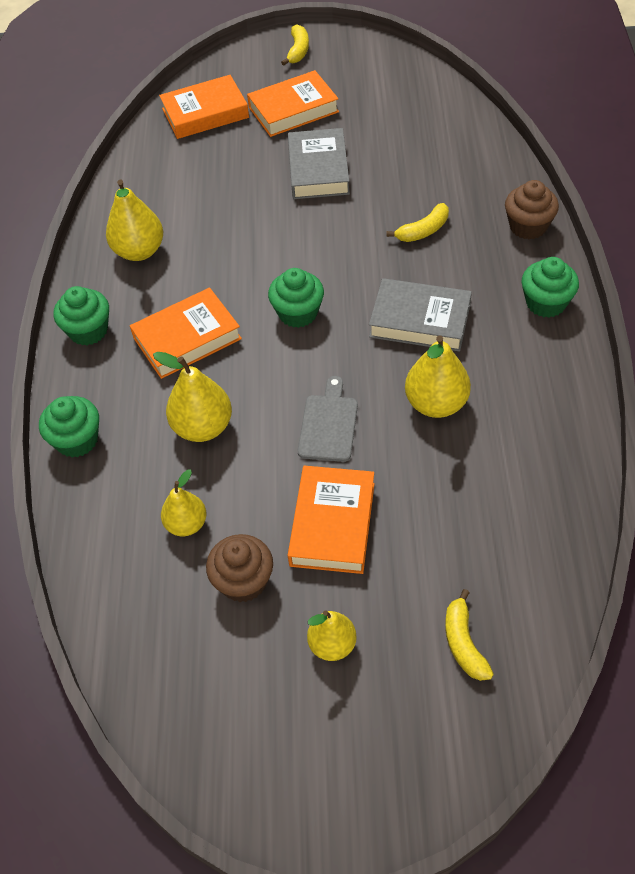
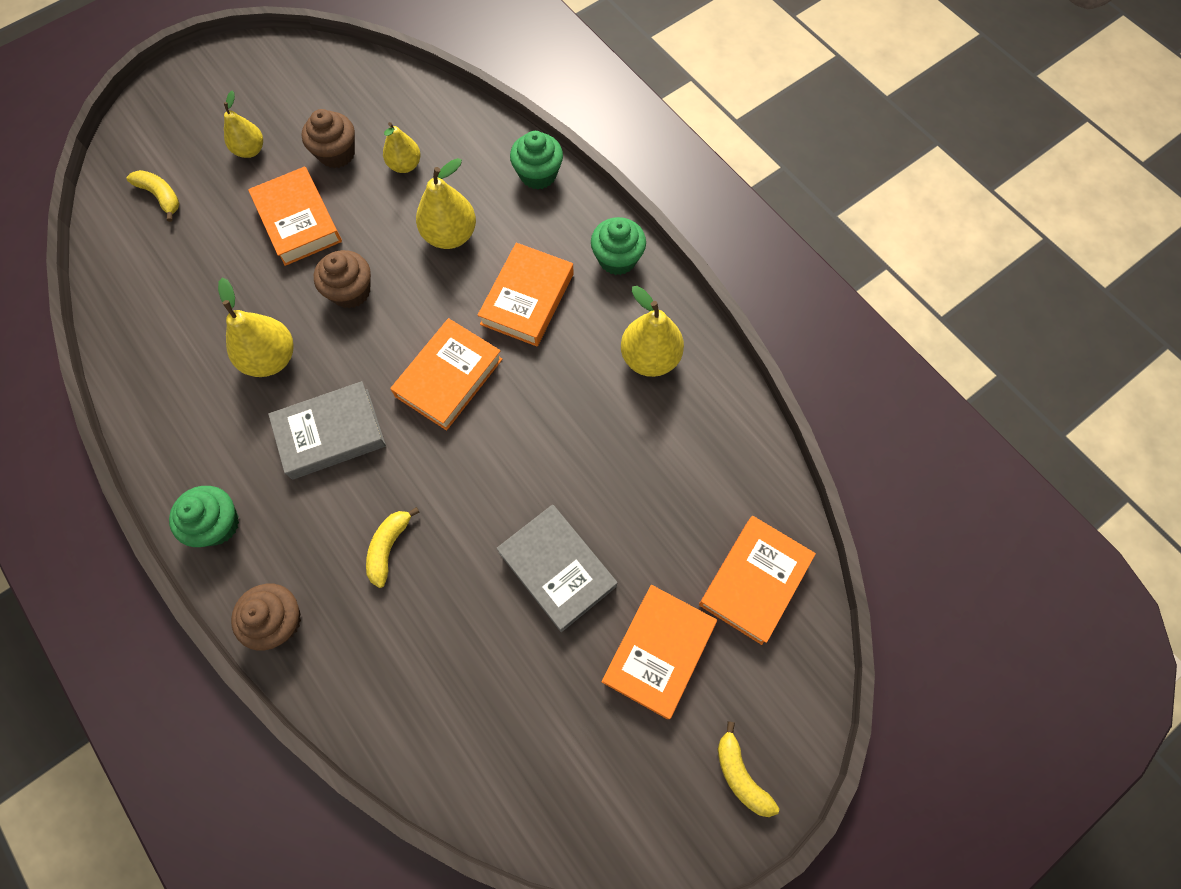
camera: 140 degrees right, 15 degrees up
(298, 313) = (449, 378): green cupcake -> orange book
(328, 424) = (351, 291): grey cutting board -> brown cupcake

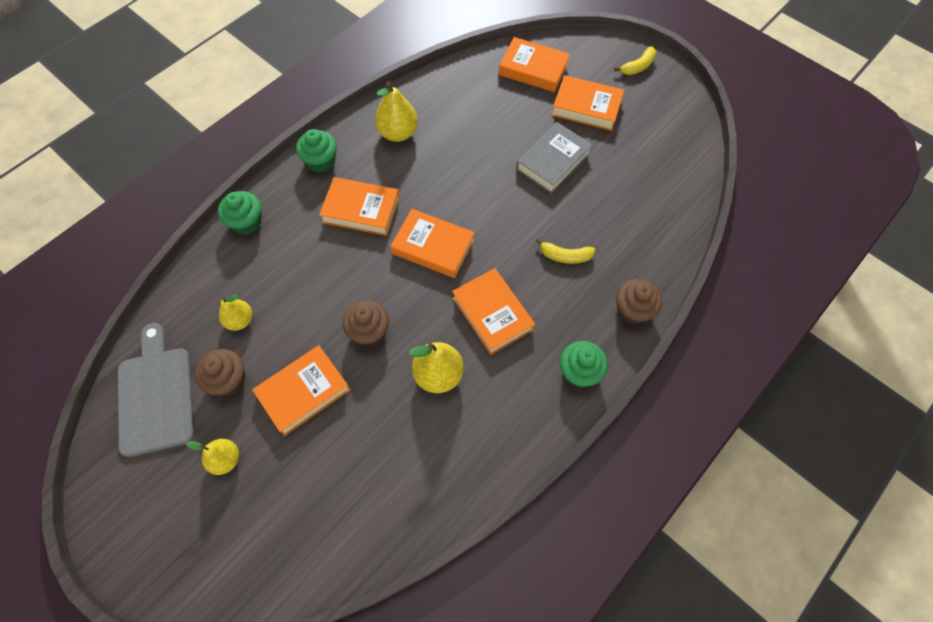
camera: 100 degrees left, 5 degrees down
(161, 196) = (284, 529): yellow banana -> none
(330, 433) = (492, 314): grey book -> orange book
(341, 93) = (156, 395): none -> grey cutting board
(450, 235) = (309, 271): yellow pear -> none

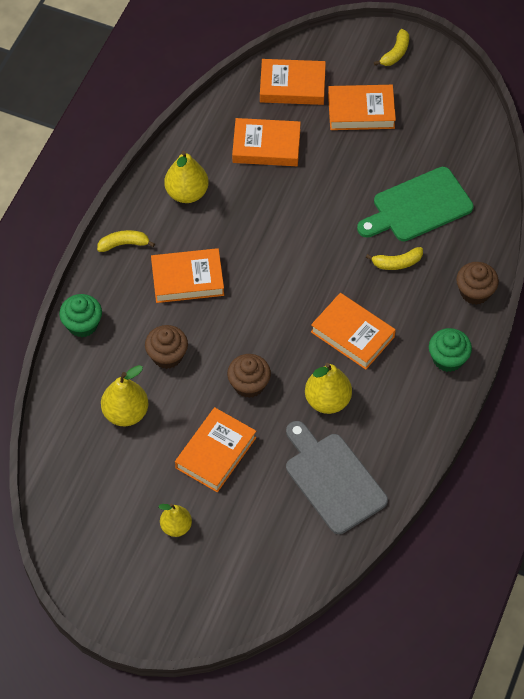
camera: 20 degrees left, 5 degrees down
(156, 395) = (85, 498): grey cutting board -> grey cutting board (333, 479)
(228, 380) = (143, 465): brown cupcake -> brown cupcake (167, 355)
(240, 320) = (126, 413): yellow pear -> yellow pear, size x1.53
(321, 161) = (124, 244): green cupcake -> yellow banana
(433, 247) = (272, 292): orange book -> orange book (266, 146)
(553, 161) = (350, 176): grey book -> none
(607, 208) = (418, 206): none -> green cutting board

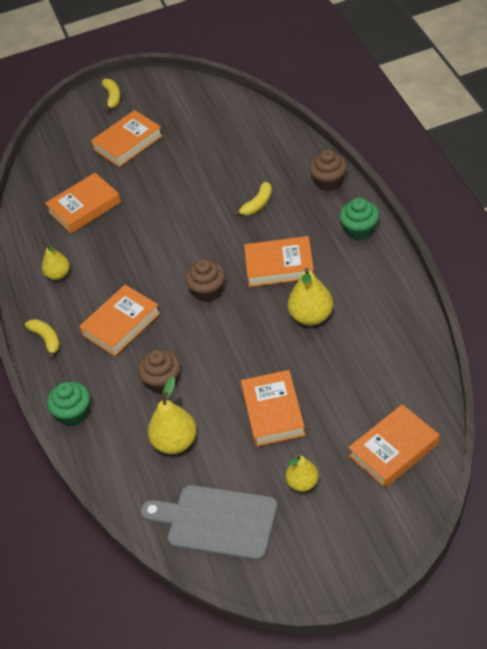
camera: 35 degrees left, 10 degrees down
(124, 244) = (46, 339): yellow banana -> yellow banana turned 105 degrees clockwise
(187, 193) = (58, 274): yellow pear -> yellow pear, size x0.65
(249, 384) = (244, 351): brown cupcake -> brown cupcake (208, 291)
(292, 86) = (62, 162): orange book -> orange book (394, 450)
(333, 479) = (375, 359): grey cutting board -> grey cutting board (217, 522)
(418, 206) = (232, 164): green cutting board -> none

